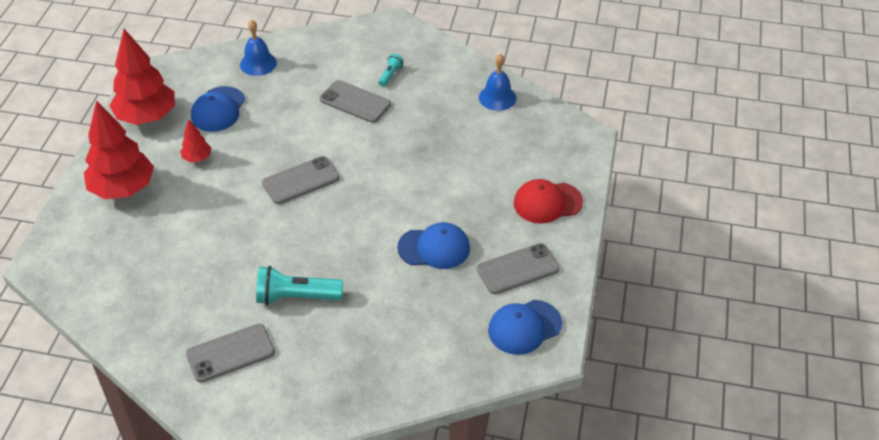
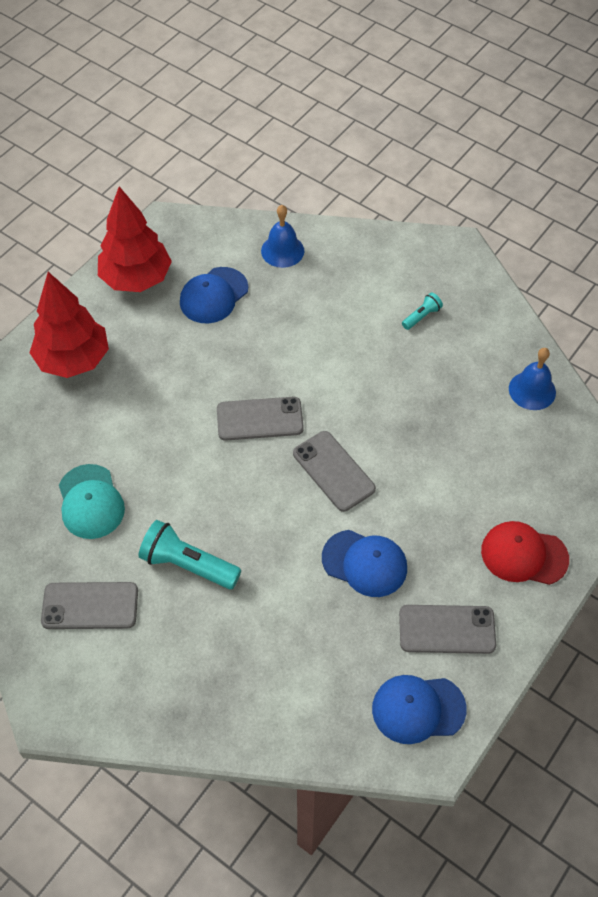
camera: 25 degrees right, 10 degrees up
(192, 282) = (90, 502): none -> turquoise cap
(197, 158) = (164, 349): red tree -> none
(355, 102) = (365, 338): grey phone -> grey phone (333, 471)

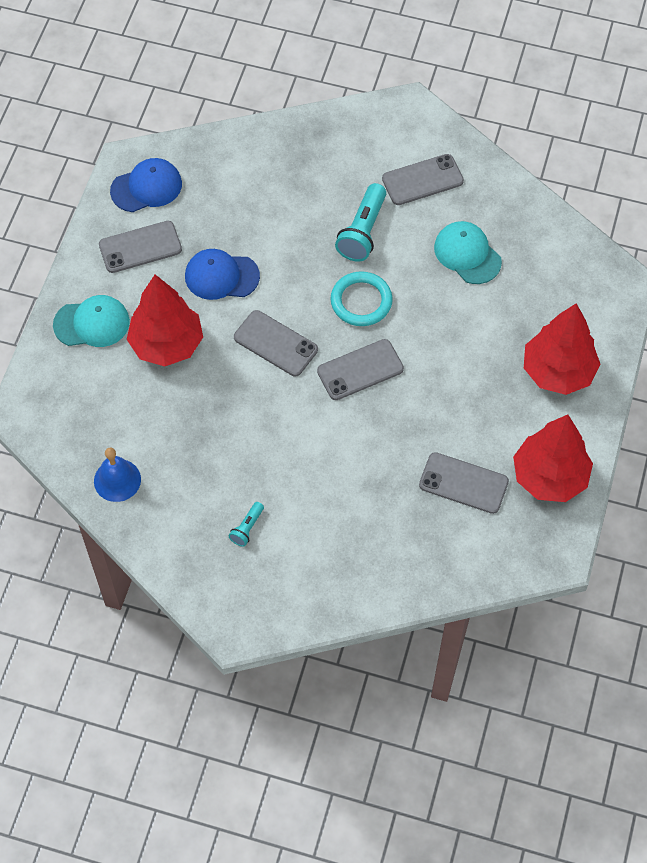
camera: 160 degrees right, 5 degrees up
(188, 564) = (363, 231): turquoise flashlight -> turquoise flashlight turned 105 degrees clockwise
(213, 295) = (463, 483): blue cap -> grey phone
(226, 487) = (361, 301): none -> turquoise ring
(282, 251) = (419, 561): blue bell -> none
(448, 506) = (166, 344): none -> red tree
(524, 555) = (92, 323): red cap -> turquoise cap

